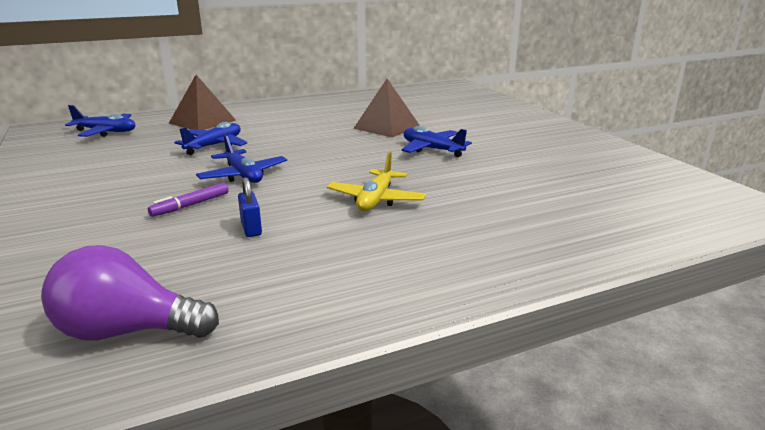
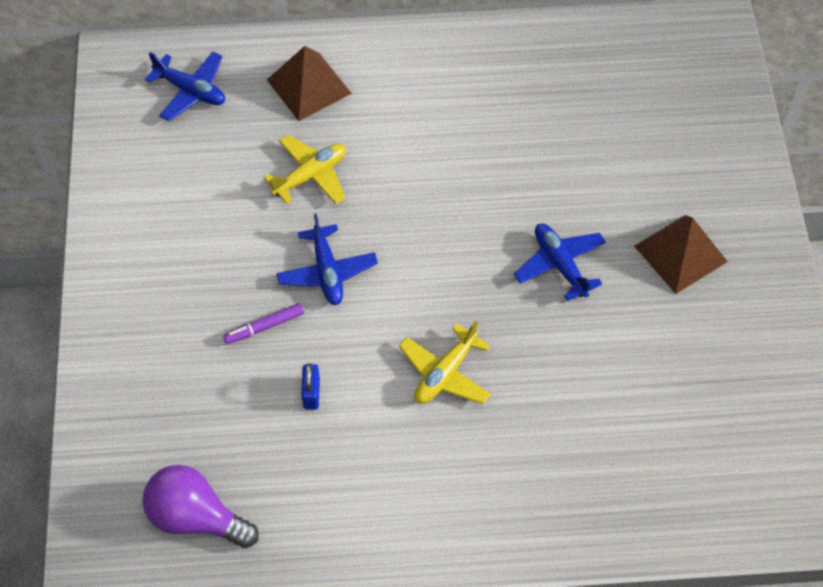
camera: 20 degrees right, 35 degrees up
(214, 146) = (311, 175): blue plane -> yellow plane
(386, 127) = (535, 174): brown pyramid -> brown pyramid (680, 253)

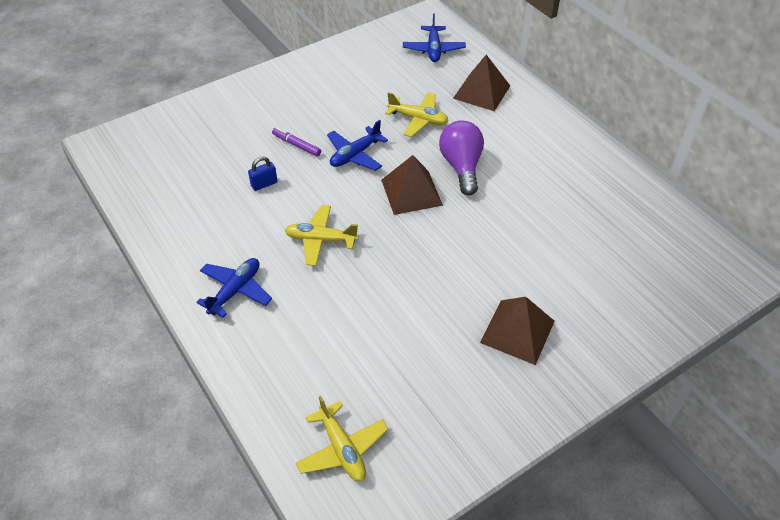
camera: 60 degrees right, 10 degrees down
(196, 517) = (151, 171): purple light bulb -> purple light bulb (461, 166)
(429, 245) = (411, 192): none -> brown pyramid
(560, 264) = (450, 265): blue plane -> blue plane (235, 291)
(736, 480) = (342, 449): none -> yellow plane

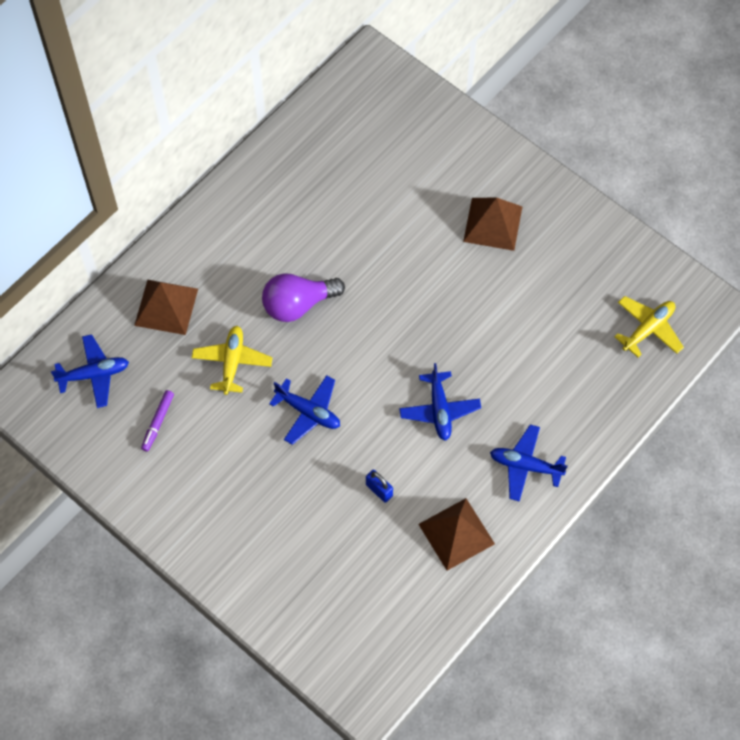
camera: 105 degrees left, 15 degrees up
(296, 145) = (309, 477): purple marker -> purple marker (158, 422)
(321, 240) = (439, 410): yellow plane -> blue plane
(411, 192) = (349, 343): brown pyramid -> brown pyramid (456, 533)

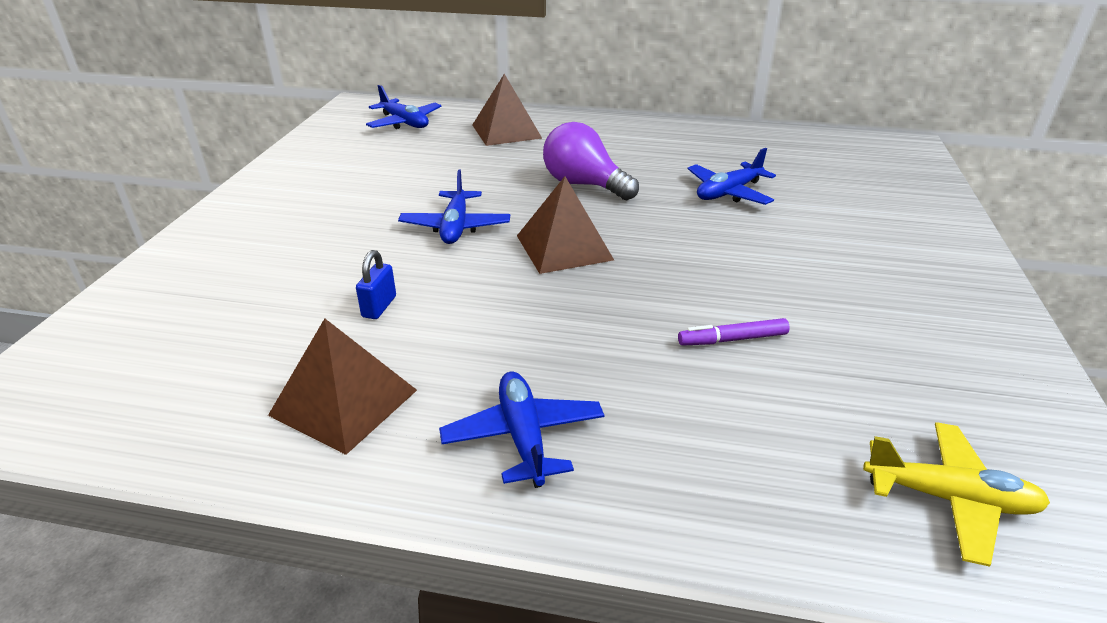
camera: 60 degrees right, 30 degrees down
(158, 422) = (375, 158): purple marker -> purple marker (732, 339)
(232, 362) = (477, 172): yellow plane -> none
(439, 410) = (545, 316): blue plane -> blue plane (728, 193)
(492, 224) = (863, 268): brown pyramid -> brown pyramid (564, 247)

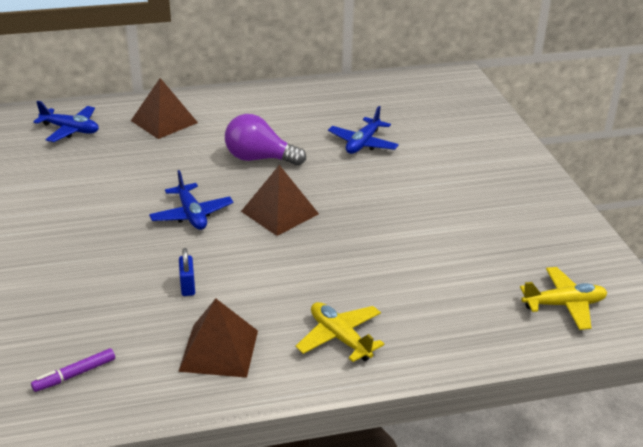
camera: 25 degrees left, 0 degrees up
(523, 437) = (340, 338): blue plane -> yellow plane
(732, 339) = (420, 249): purple marker -> purple marker (75, 375)

